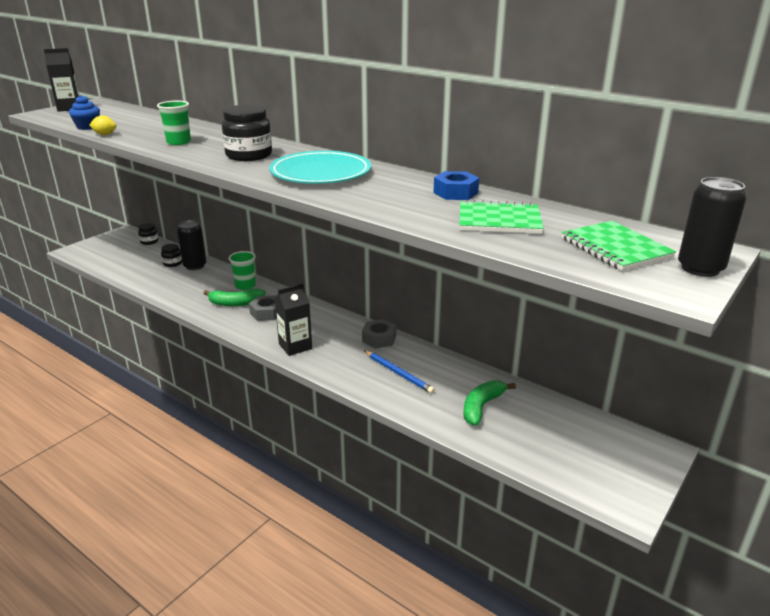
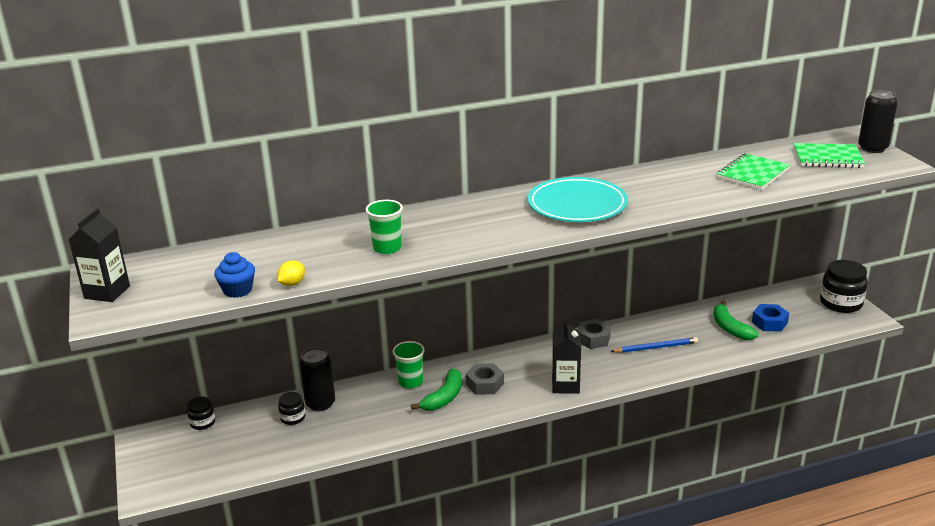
camera: 55 degrees left, 0 degrees up
(249, 155) = (484, 223): black jar -> black jar (841, 303)
(455, 193) = (682, 171): blue nut -> blue nut (769, 322)

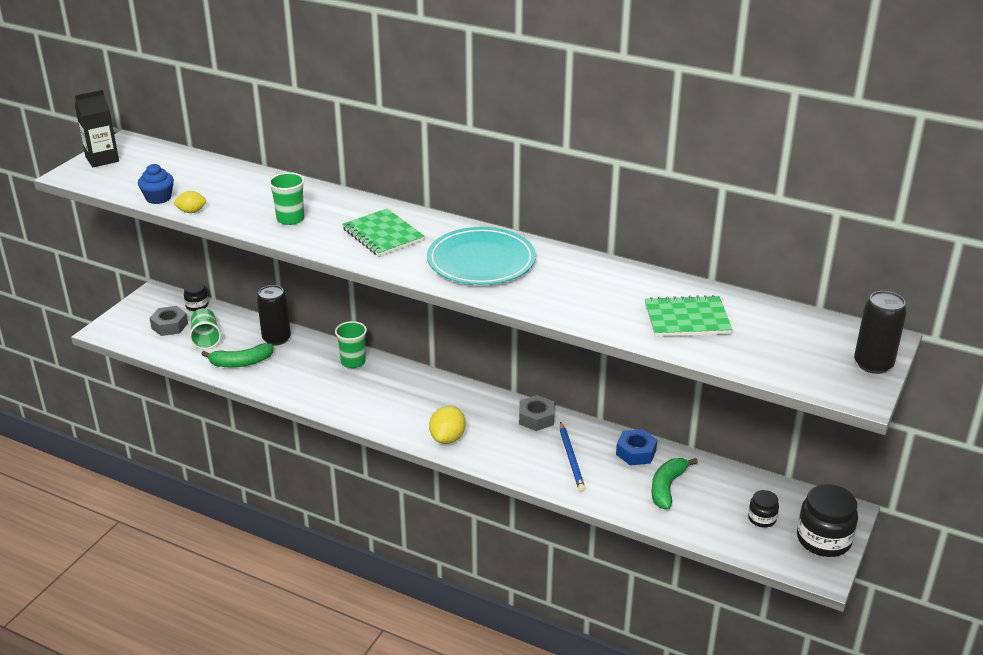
camera: 45 degrees right, 5 degrees up
(258, 439) = (206, 338): none -> green cup
(293, 418) = (246, 337): black jar -> black jar (762, 518)
(444, 397) = (353, 388): green banana -> green banana (241, 362)
(485, 384) = (396, 397): grey nut -> grey nut (169, 326)
(565, 385) = (447, 438): black carton -> yellow lemon
(656, 347) = (571, 459): blue pencil -> blue pencil turned 45 degrees clockwise
(769, 322) = (713, 507): blue nut -> blue nut (636, 452)
(827, 158) = (799, 346): green notebook -> green notebook (383, 235)

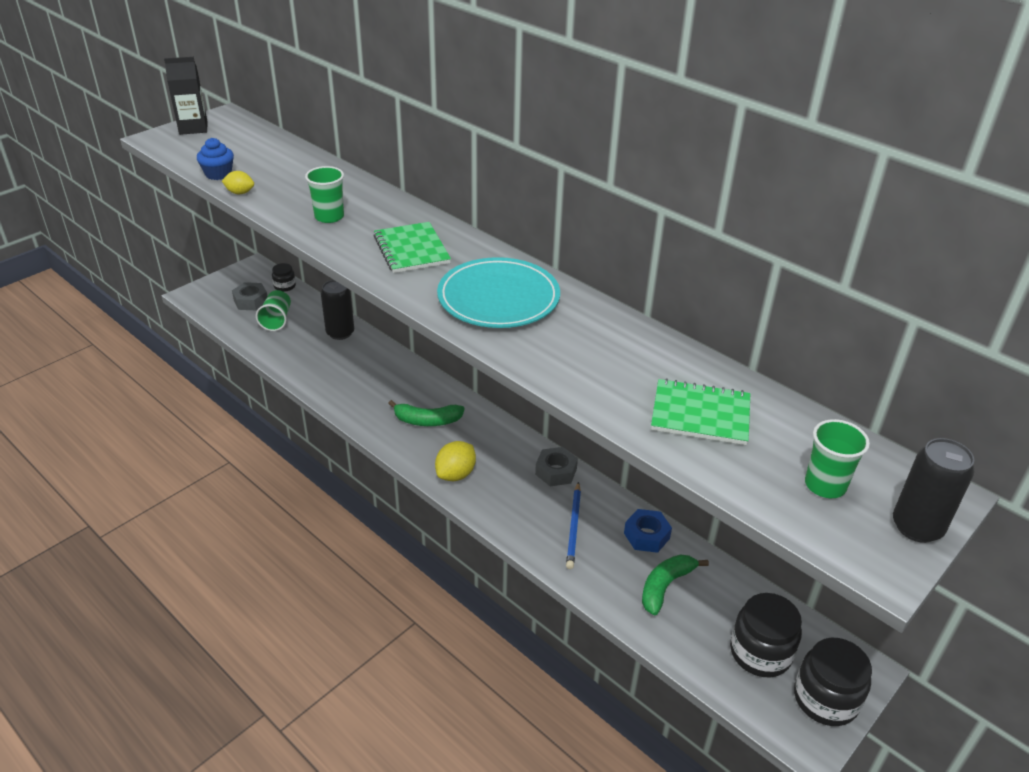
camera: 15 degrees right, 5 degrees up
(241, 362) = (296, 351): green banana -> green banana (427, 420)
(353, 362) = (400, 371): green cup -> green cup (825, 485)
(762, 518) = (760, 652): black jar -> black jar, size x1.89

